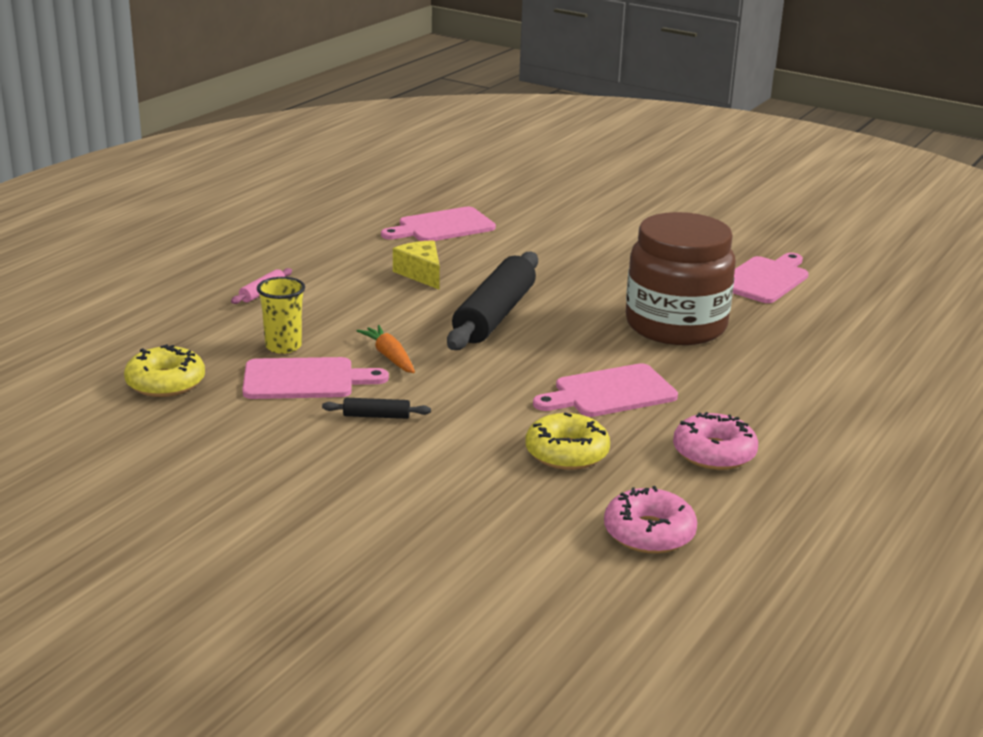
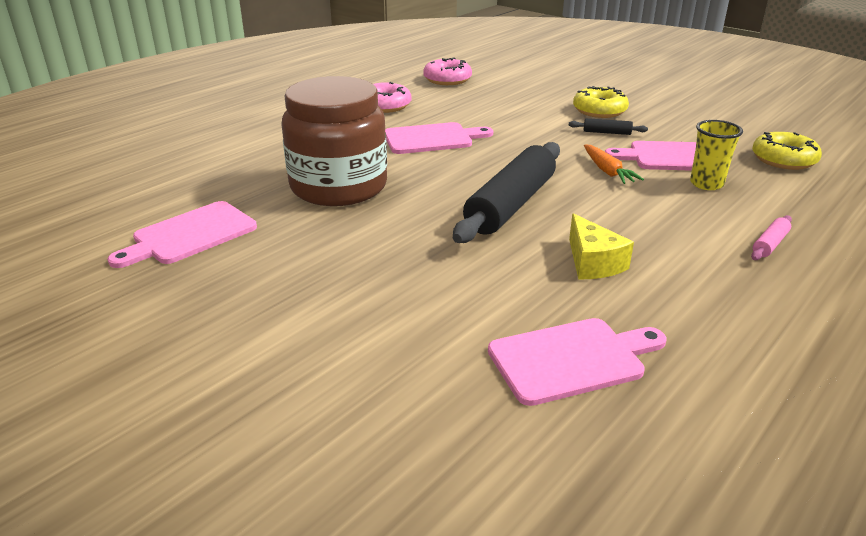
camera: 170 degrees left, 5 degrees up
(566, 453) = (478, 109): yellow donut -> yellow donut (599, 111)

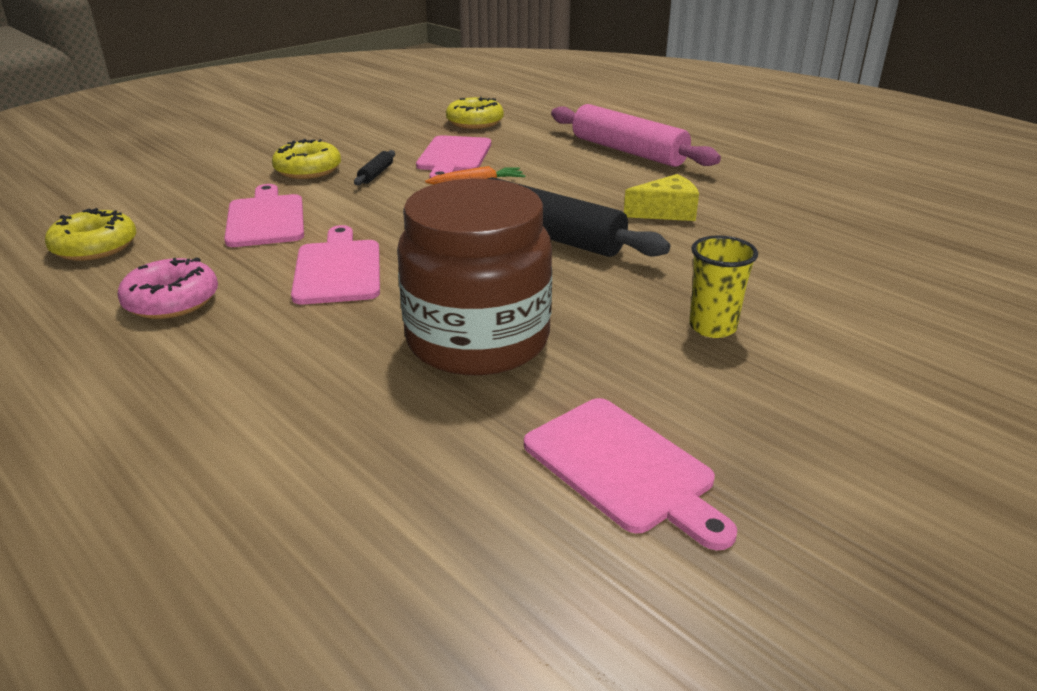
camera: 85 degrees left, 0 degrees up
(447, 80) = (95, 247): pink donut -> yellow donut
(571, 359) = (815, 235): pink cutting board -> pink cutting board (266, 219)
(706, 184) = (517, 153): yellow cup -> yellow cup (712, 327)
(769, 244) = (628, 151): pink rolling pin -> pink rolling pin, size x2.43

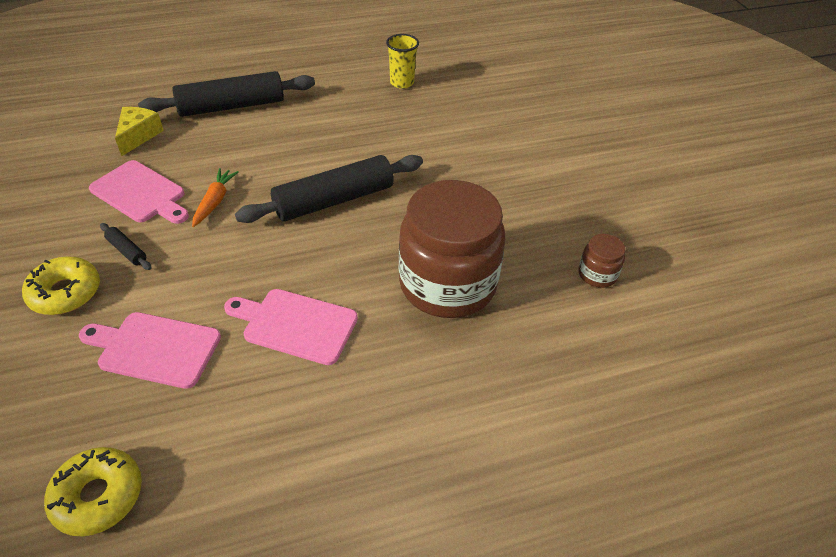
camera: 65 degrees left, 15 degrees up
(172, 301) = (270, 444): pink donut -> none
(475, 122) = (73, 153): yellow donut -> none
(623, 468) = (597, 274): pink cutting board -> brown jar
(628, 151) = (231, 106): pink rolling pin -> black rolling pin
(666, 212) = (346, 136): yellow cheese -> yellow cheese (138, 136)
(712, 327) = (494, 186): yellow cup -> yellow cup (402, 83)

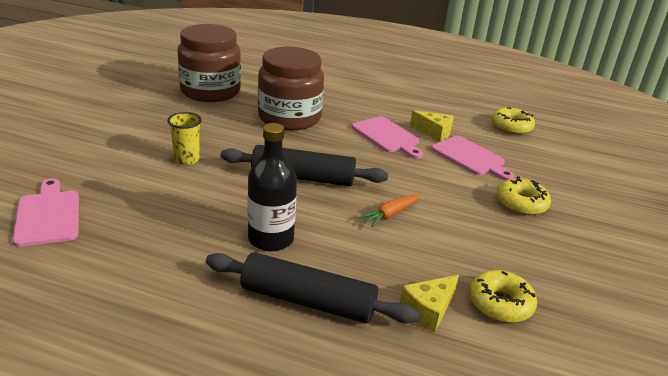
camera: 145 degrees left, 15 degrees down
(79, 164) = (500, 303): none -> yellow donut
(127, 251) = (472, 210): black rolling pin -> none
(140, 193) = (448, 247): pink cutting board -> pink cutting board (48, 215)
(233, 379) = (434, 133): none -> yellow cheese
(299, 131) = (271, 239): none -> black bottle
(402, 83) = (111, 241): yellow cup -> yellow cup (187, 159)
(597, 274) = (210, 91): brown jar -> brown jar, size x2.41

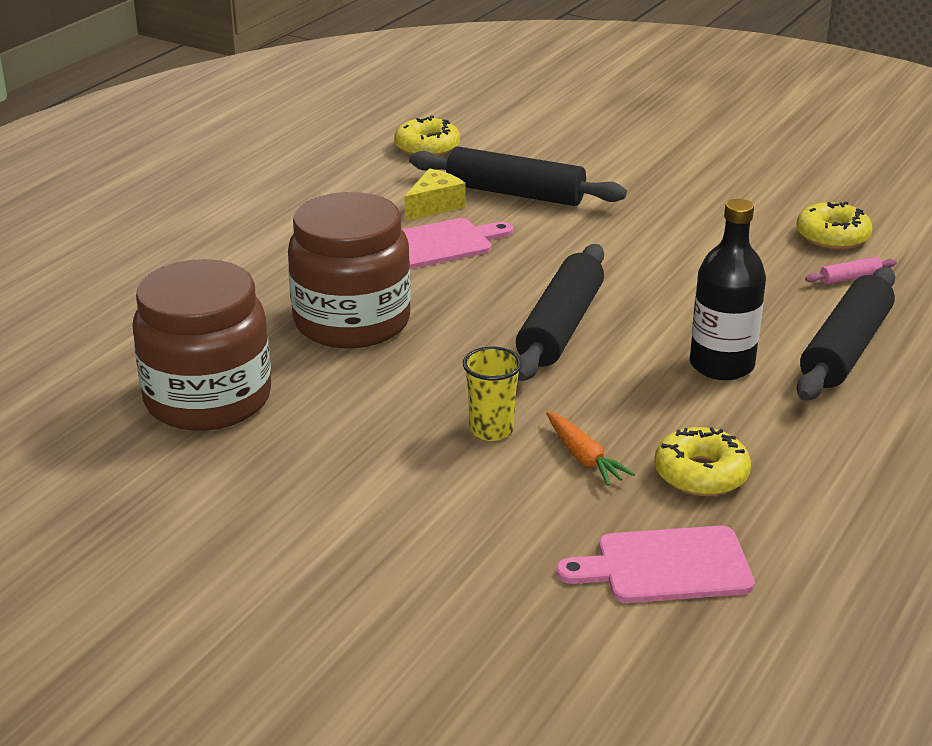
camera: 75 degrees left, 0 degrees up
(390, 214) = (661, 273): orange carrot -> orange carrot (584, 457)
(428, 310) = (850, 278): yellow cheese -> pink rolling pin
(470, 157) = (515, 193): pink cutting board -> black rolling pin
(521, 203) = (636, 184): yellow donut -> yellow donut (701, 474)

